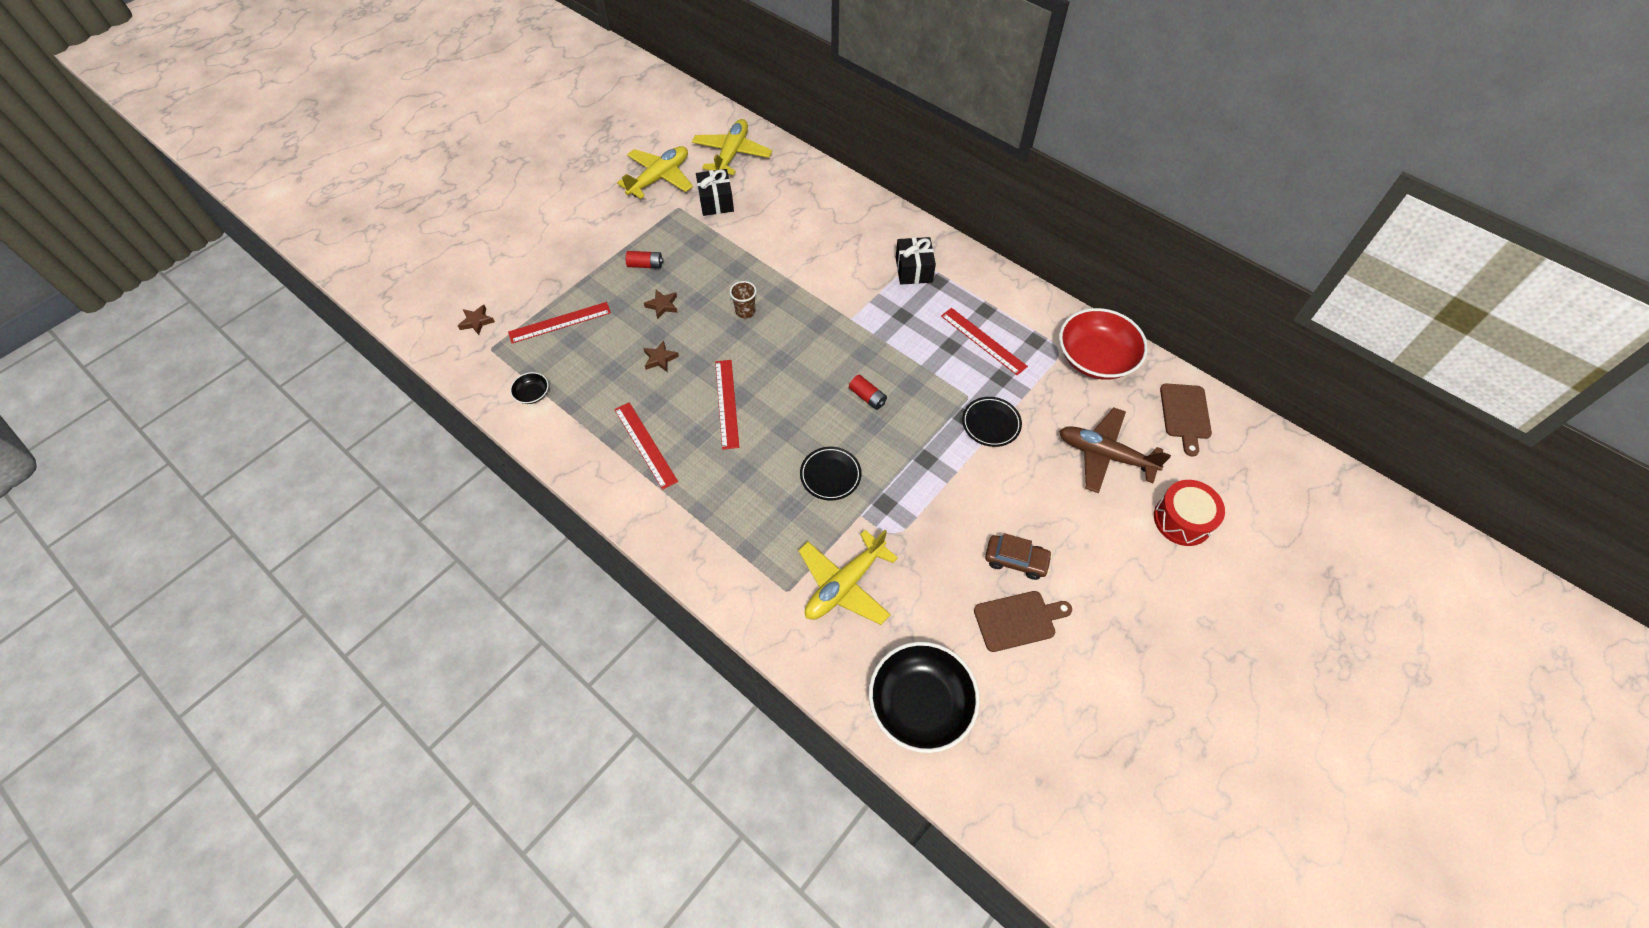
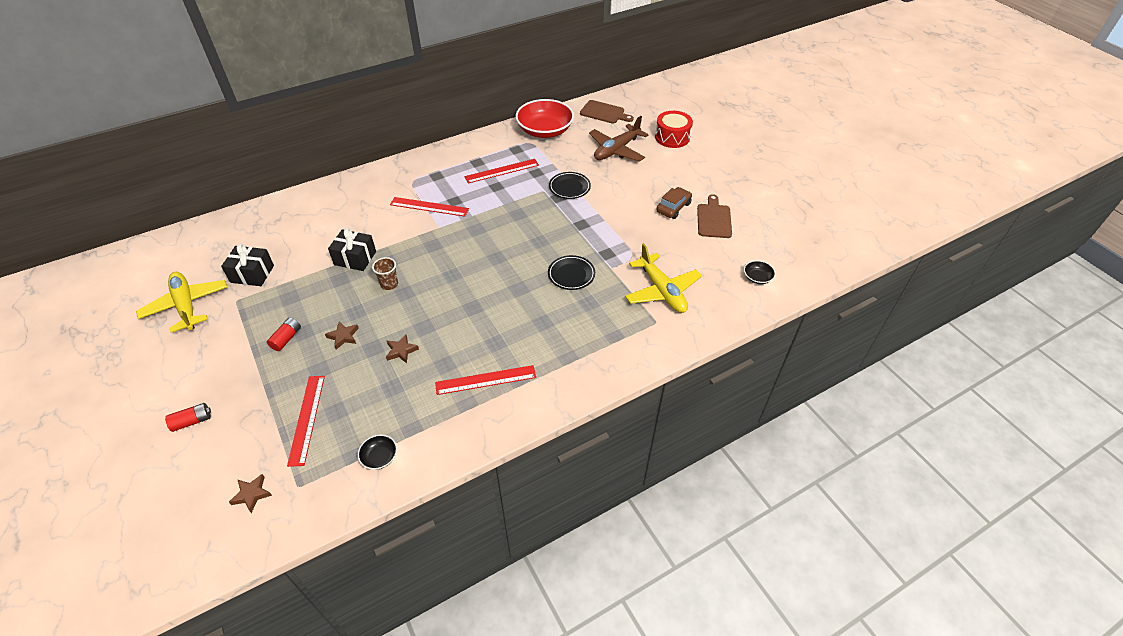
camera: 70 degrees left, 10 degrees down
(726, 403) = (474, 317): red ruler -> red ruler (429, 207)
(732, 154) = (205, 250): yellow plane -> none
(867, 397) = (515, 238): red battery -> red battery (192, 421)
(914, 270) = (417, 184): black gift -> black gift (355, 258)
(920, 704) = (757, 278): black bowl -> black bowl, size x0.43

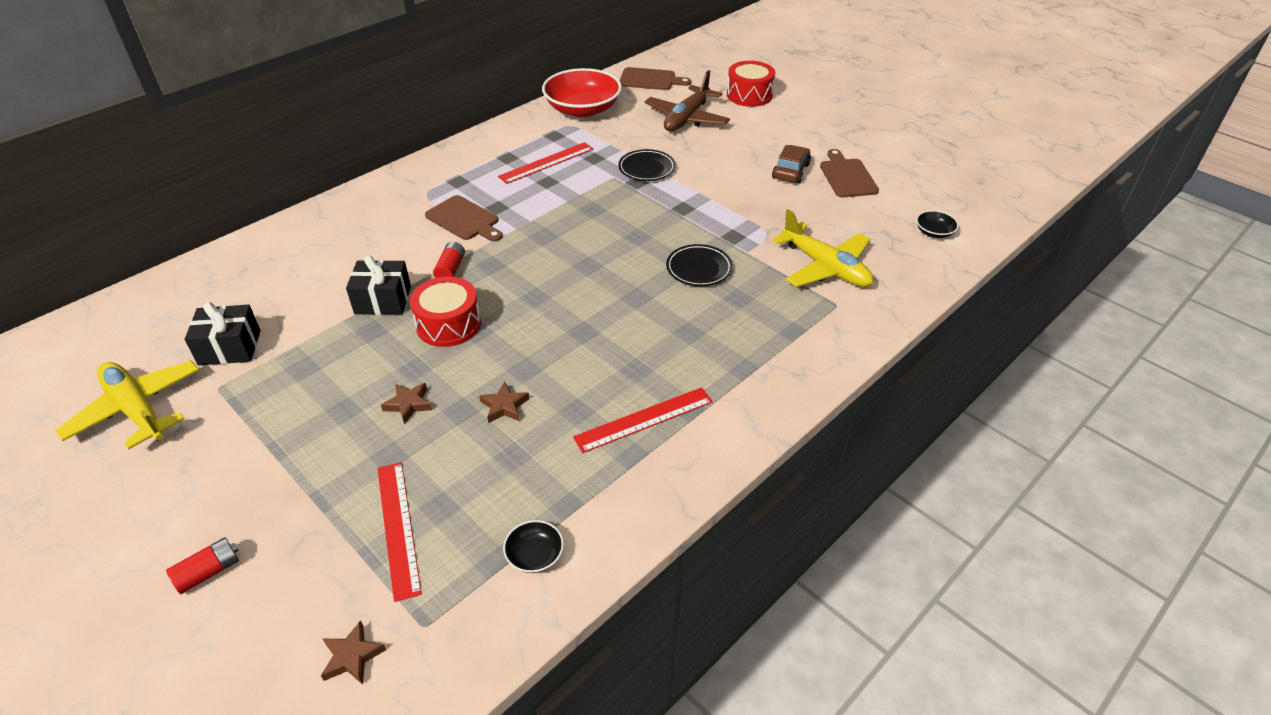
camera: 15 degrees left, 5 degrees down
(286, 338) = (320, 424): red battery -> red battery (451, 269)
(389, 284) = (448, 324): brown cup -> red drum
(429, 207) = (464, 220): red ruler -> brown cutting board

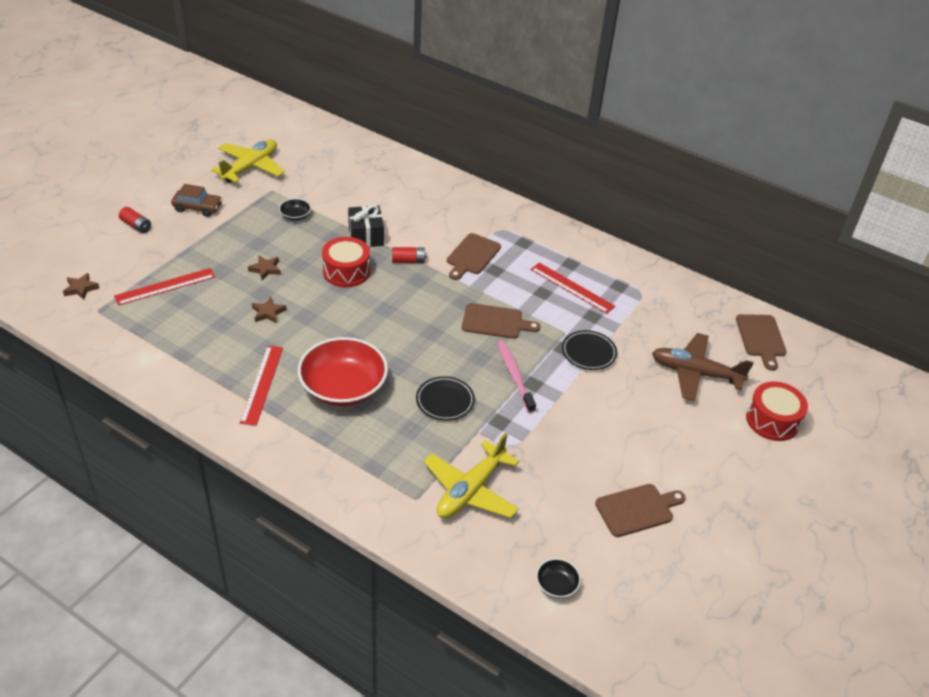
camera: 75 degrees right, 0 degrees up
(230, 348) = (307, 185): black gift -> none
(535, 555) = (144, 347): black bowl -> black bowl (295, 215)
(582, 109) = (675, 297): red bowl -> red bowl (343, 387)
(584, 219) = (495, 322): none -> brown cutting board
(644, 419) = (262, 384): red ruler -> red ruler turned 45 degrees clockwise
(669, 218) = (514, 376): none -> pink toothbrush
(791, 171) = (628, 461): brown car -> brown car (197, 208)

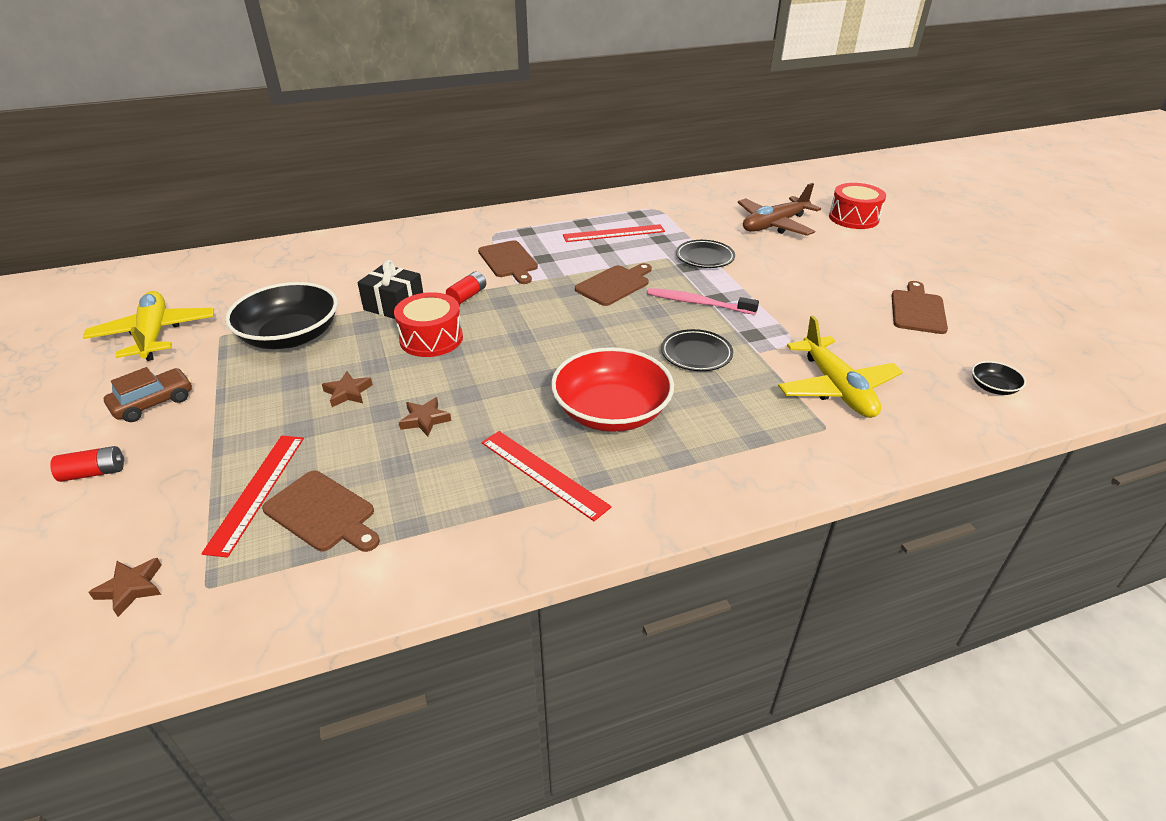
camera: 50 degrees left, 5 degrees down
(295, 215) = (290, 336): black bowl -> black bowl, size x2.32
(761, 338) = (759, 188): brown cutting board -> brown cutting board (322, 513)

